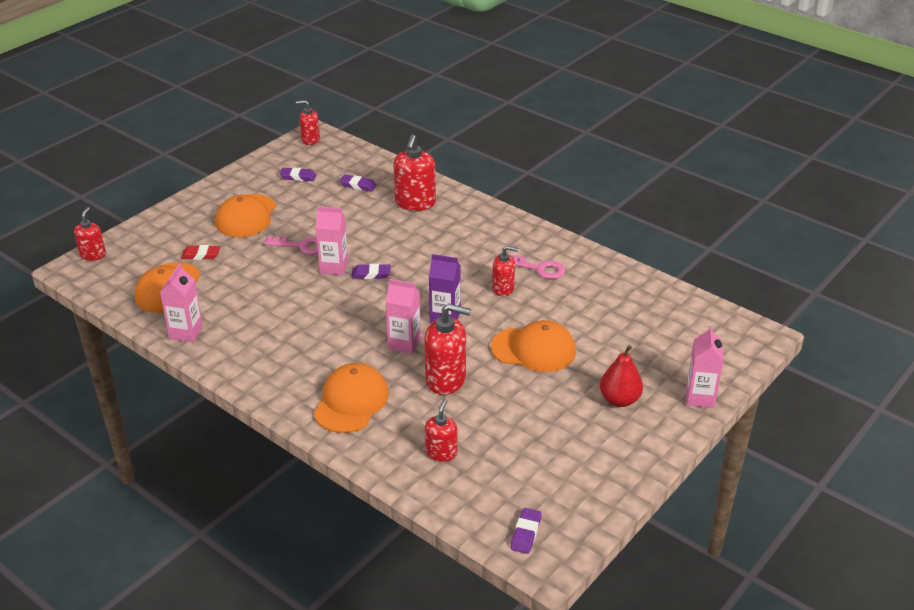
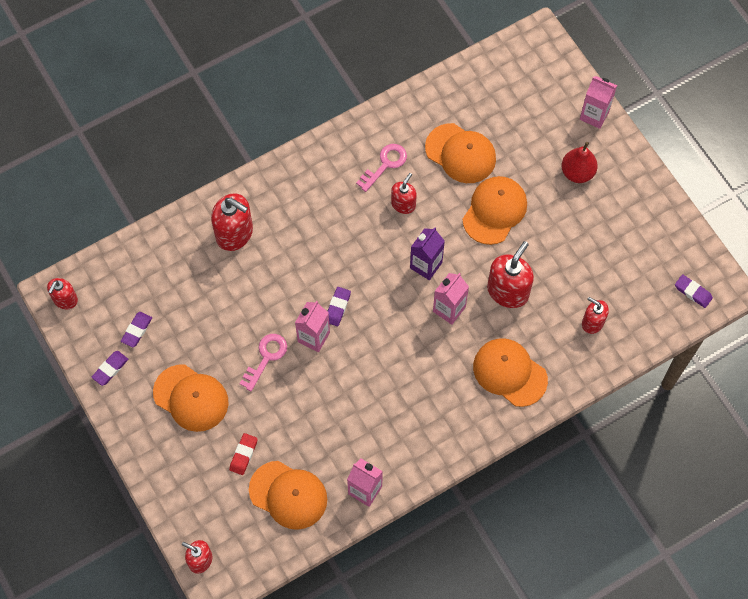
camera: 70 degrees left, 30 degrees up
(358, 185) = (179, 277): purple eraser -> purple eraser (110, 369)
(584, 312) = (460, 153): none -> orange cap

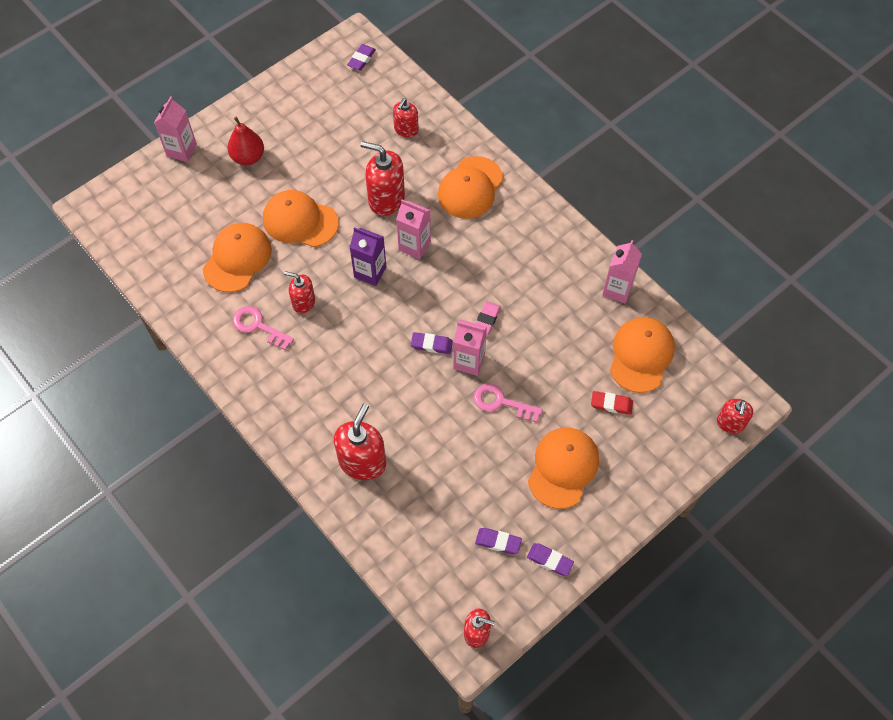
camera: 100 degrees left, 5 degrees down
(354, 360) = (486, 320): none -> pink eraser

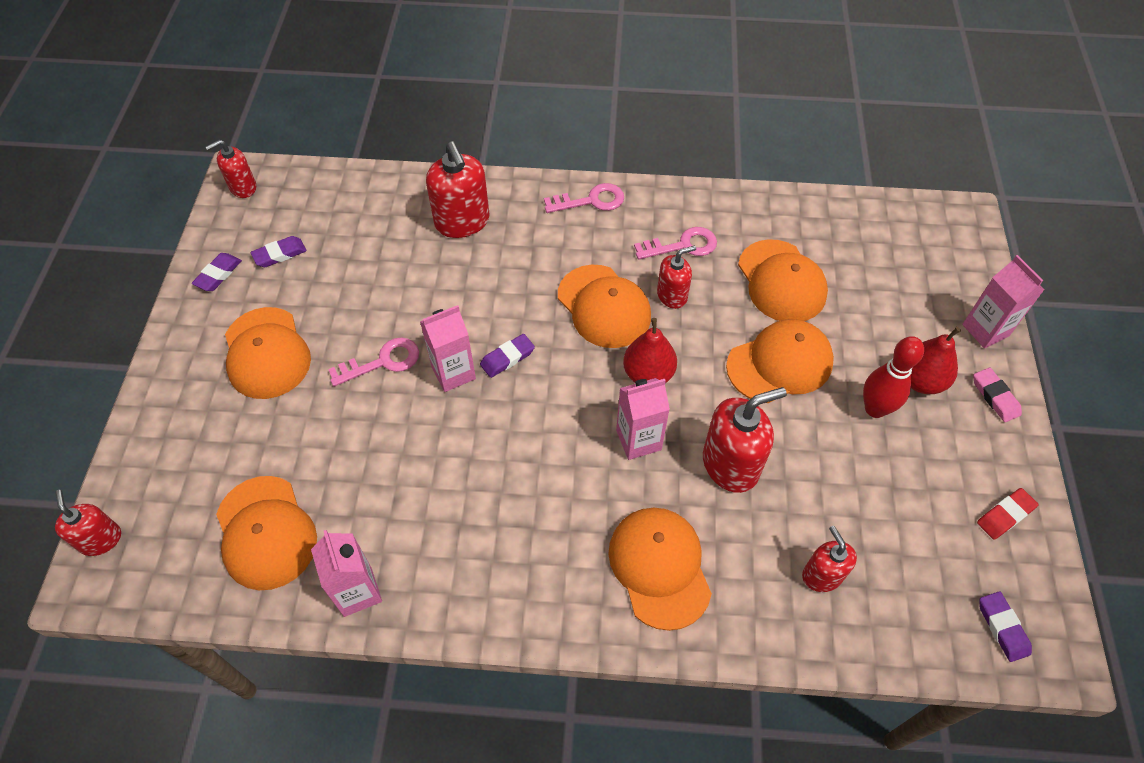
camera: 135 degrees right, 5 degrees down
(269, 405) = (591, 201): none -> pink key
(287, 165) = (875, 409): none -> red bowling pin
(347, 329) = (604, 306): none -> orange cap
(370, 272) = (648, 374): purple carton -> red pear
(486, 320) = (477, 427): pink eraser -> pink eraser (995, 397)
(550, 560) = (218, 274): purple eraser -> purple eraser turned 45 degrees counterclockwise
(611, 404) = (261, 451): red eraser -> red eraser (1005, 515)

